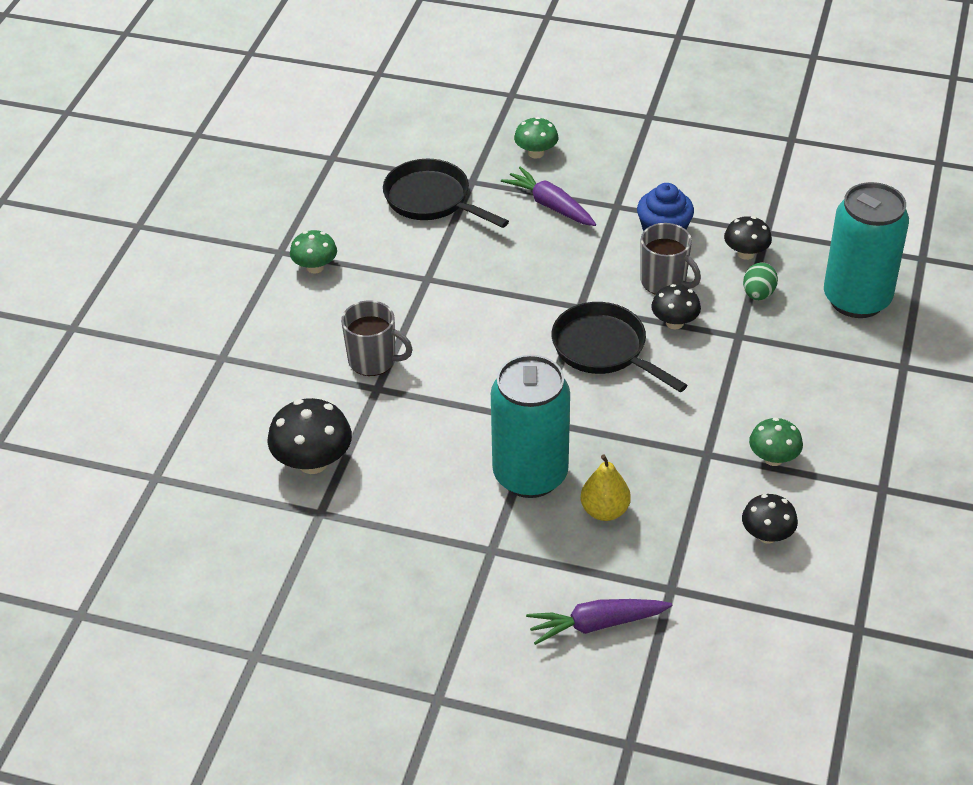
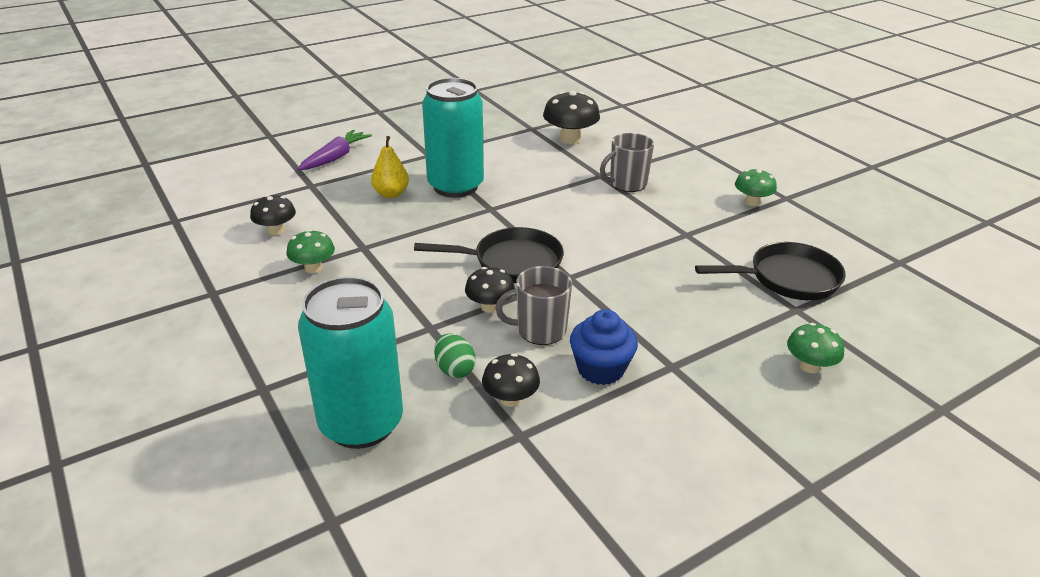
camera: 130 degrees right, 10 degrees down
(550, 205) = (714, 330): purple carrot -> none

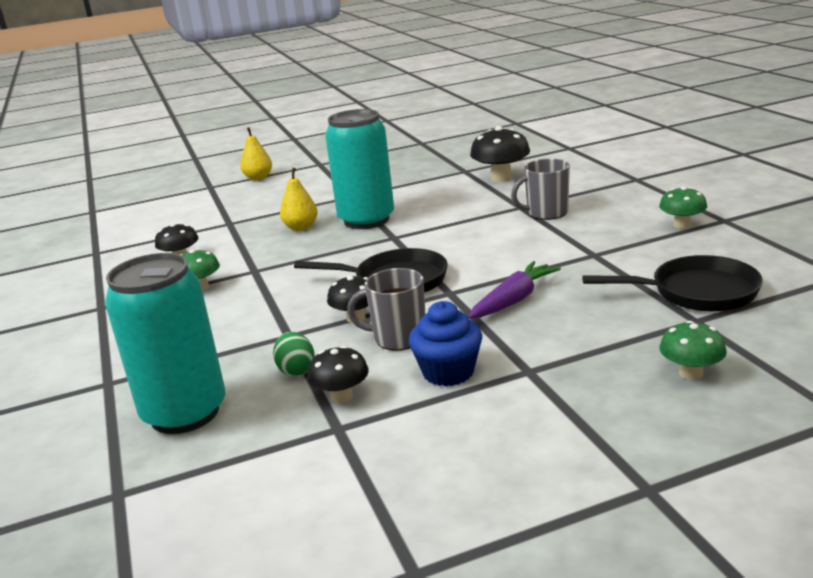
camera: 15 degrees right, 10 degrees down
(319, 127) = (258, 178): none -> yellow pear
(335, 157) = (262, 201): purple carrot -> purple carrot (514, 300)

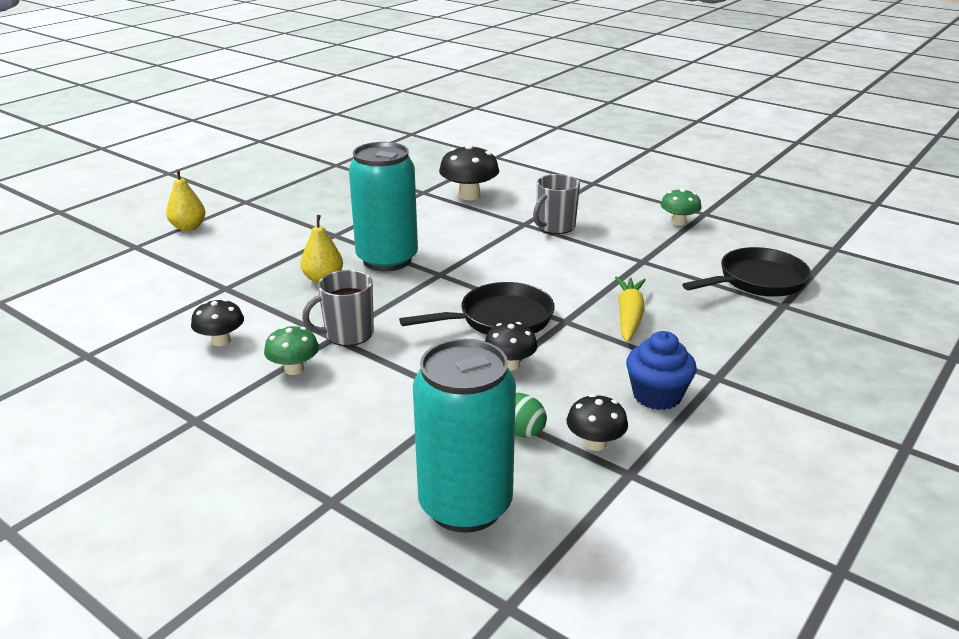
camera: 35 degrees left, 5 degrees up
(398, 338) = (574, 375): grey mug -> grey mug (347, 334)
(514, 300) = (629, 316): purple carrot -> yellow carrot
(691, 373) = (829, 349): green mushroom -> none

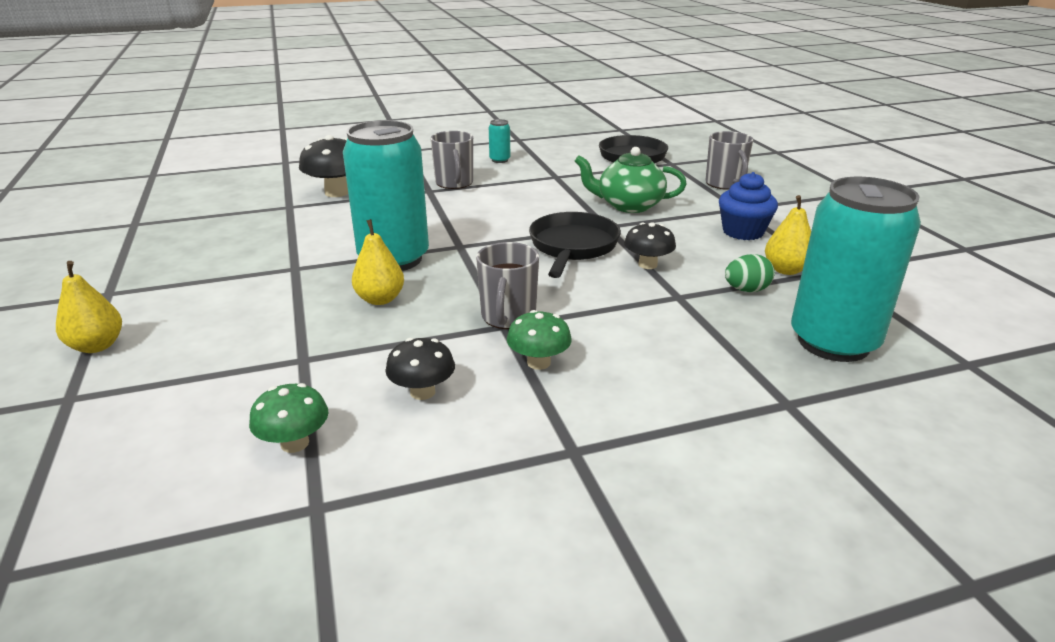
camera: 55 degrees left, 0 degrees up
(595, 443) = (785, 270): black mushroom -> yellow pear
(629, 316) = (628, 205): yellow carrot -> green teapot
(638, 224) = (500, 160): none -> turquoise can
(678, 222) = (518, 149): green mushroom -> green mushroom (295, 443)
(777, 351) = (725, 184): none -> grey mug

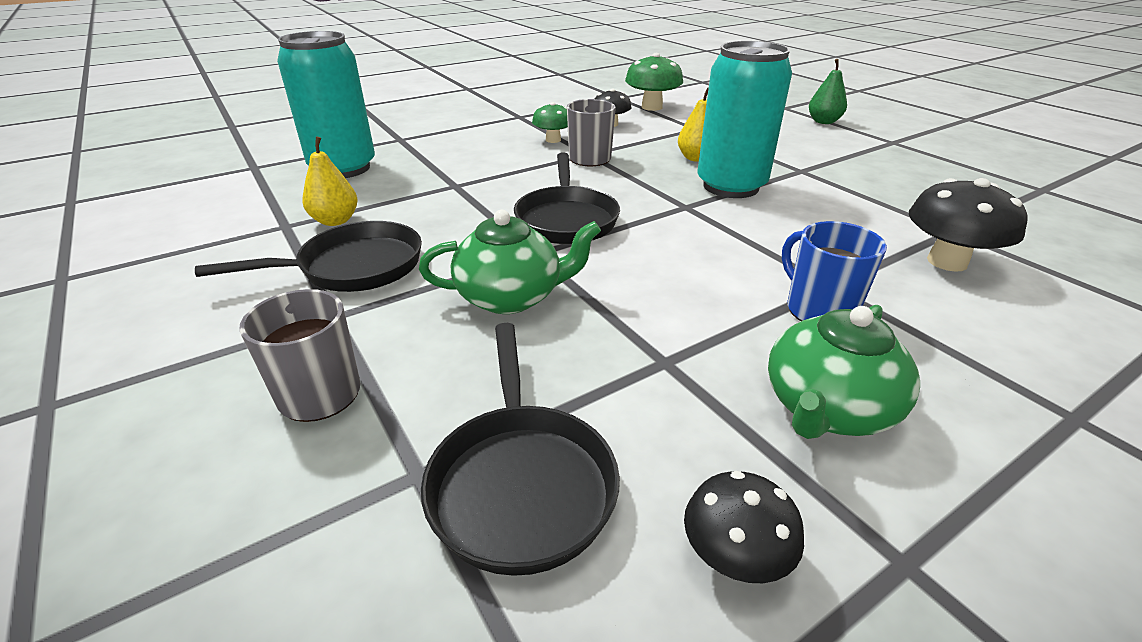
camera: 165 degrees right, 5 degrees up
(97, 346) = (823, 122): yellow pear -> green pear
(295, 443) = (651, 107): green mushroom -> green mushroom, size x1.58
(454, 183) = (818, 310): grey mug -> blue mug
(500, 160) = (827, 409): turquoise can -> green teapot
(647, 265) = (482, 209): black mushroom -> black mushroom (734, 557)
(743, 232) = (353, 267): blue cupcake -> black pan
(746, 290) = (390, 197): green egg -> none

